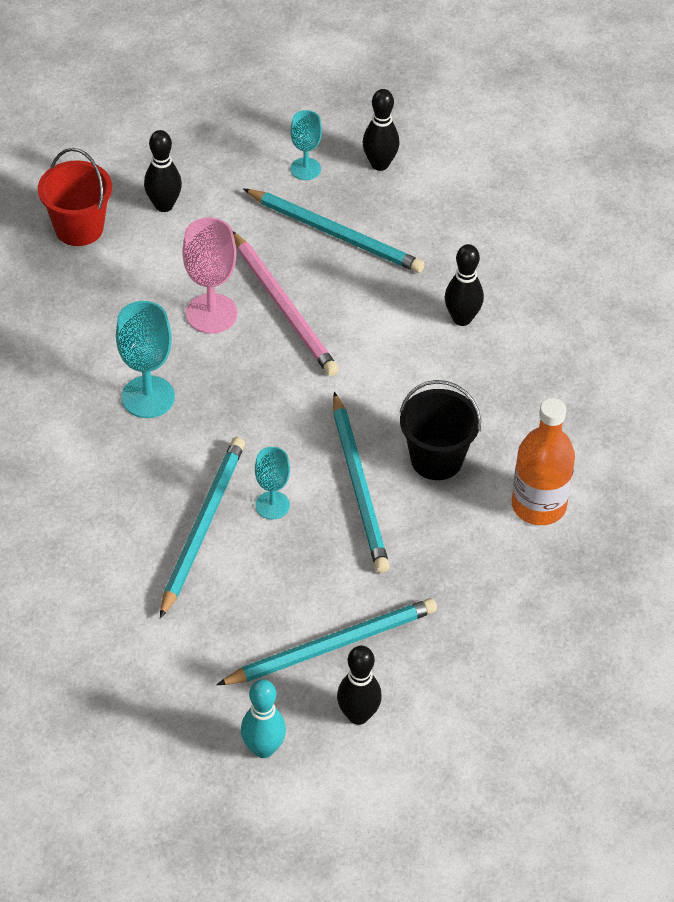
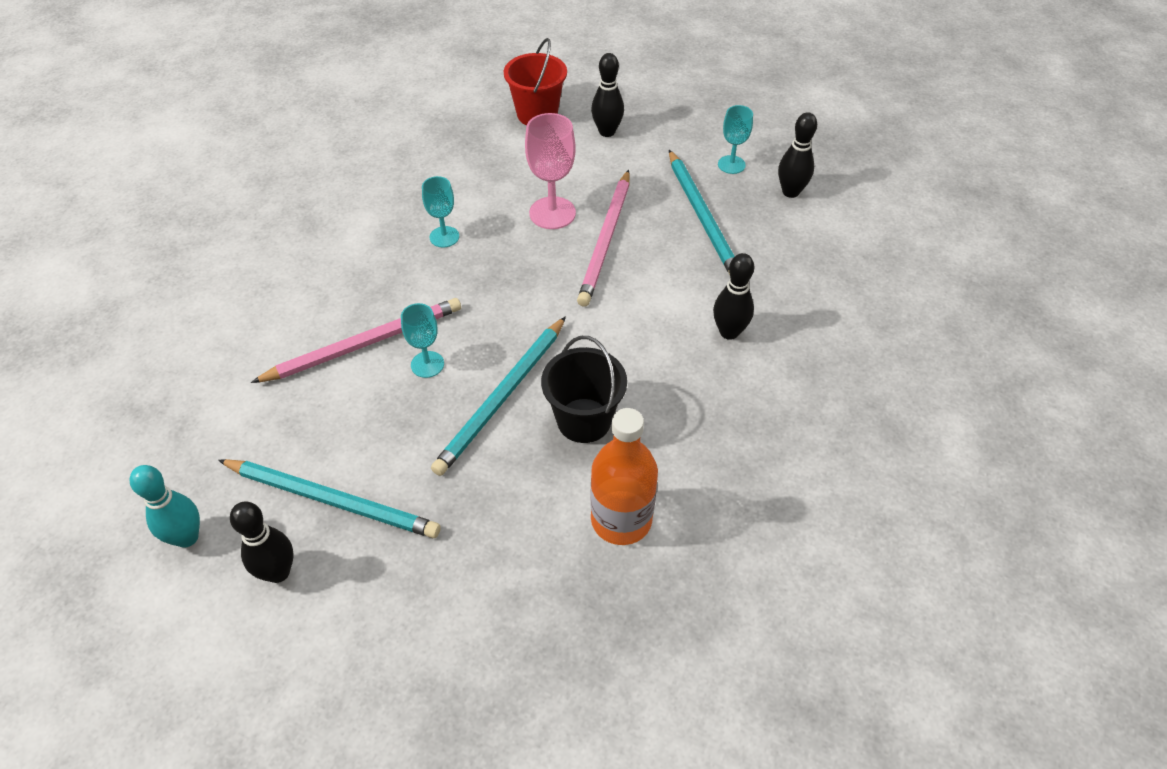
camera: 45 degrees right, 0 degrees up
(148, 397) = (444, 237): turquoise goblet -> turquoise goblet, size x0.62
(202, 526) = (365, 343): turquoise pencil -> pink pencil

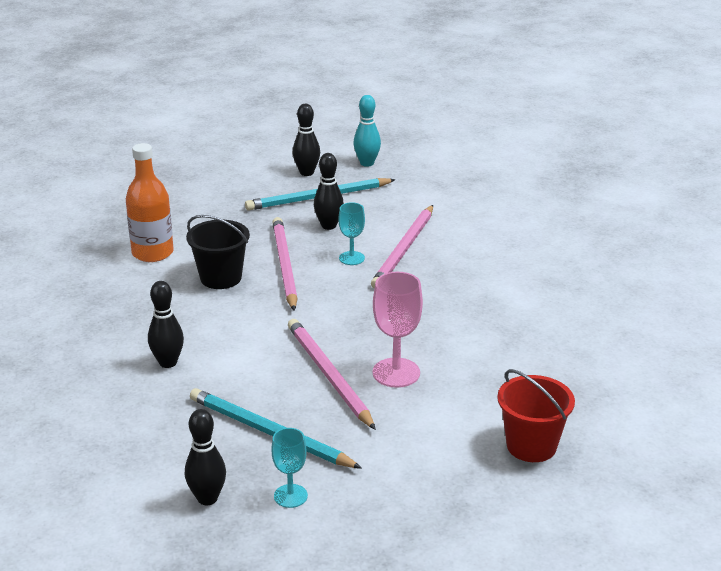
camera: 140 degrees right, 20 degrees down
(444, 237) = (450, 319): turquoise goblet -> none
(502, 397) = (284, 265): turquoise pencil -> pink pencil
(607, 132) = (445, 464): black bowling pin -> black bowling pin (329, 226)

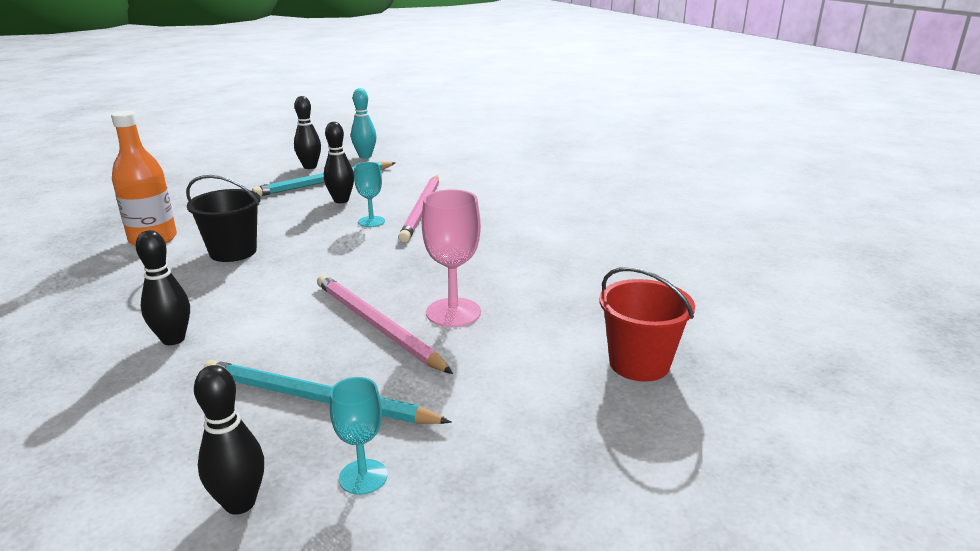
camera: 15 degrees left, 5 degrees down
(284, 265) = (302, 234): pink pencil -> none

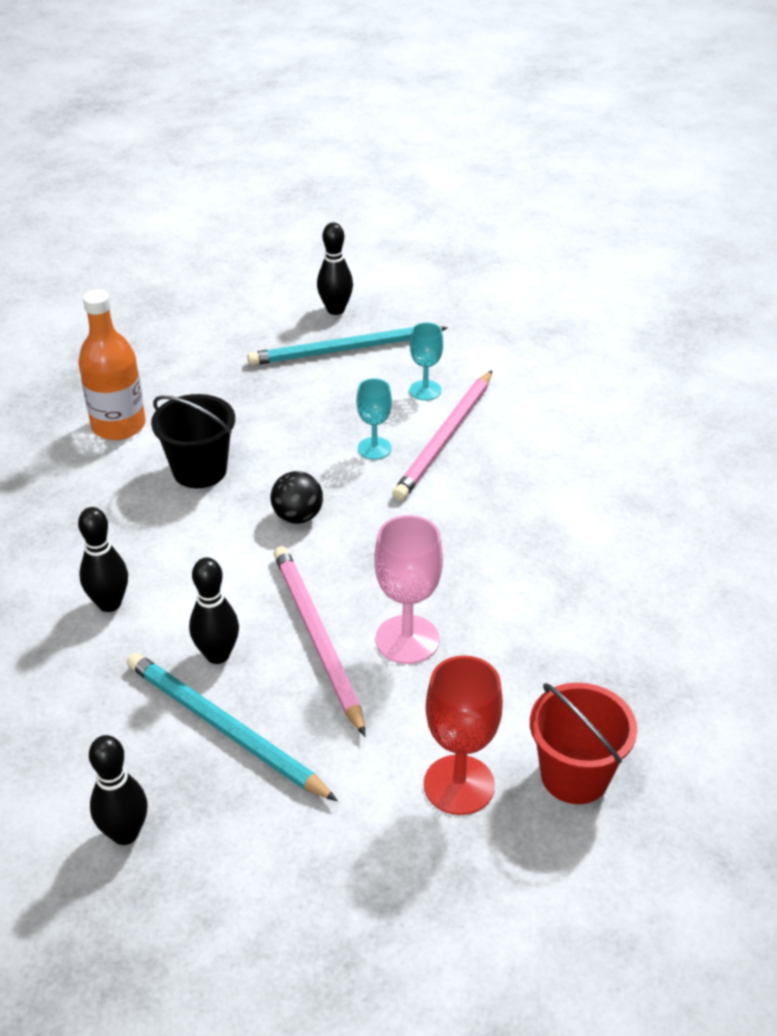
camera: 20 degrees right, 15 degrees up
(327, 263) = (298, 516): none -> black ball
(341, 200) = (352, 395): black bowling pin -> black bowling pin (217, 655)
(363, 477) = (236, 837): turquoise goblet -> turquoise goblet (425, 390)
(365, 156) = (415, 299): turquoise bowling pin -> none
(550, 390) = (459, 785): none -> red goblet

